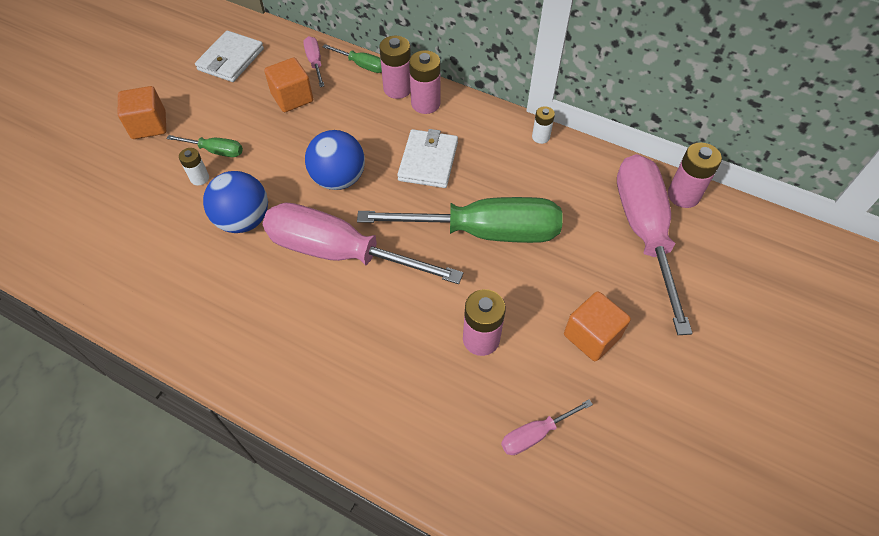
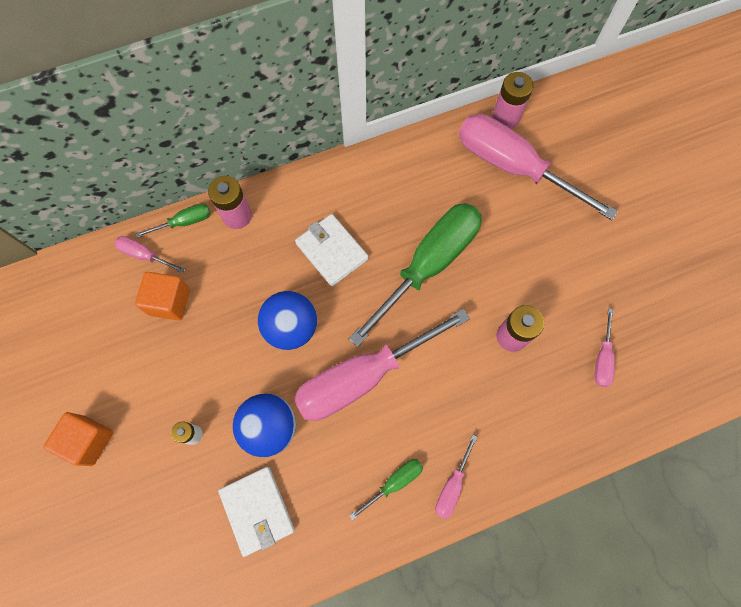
camera: 50 degrees left, 15 degrees up
(215, 151) = (173, 403): green screwdriver -> green screwdriver (394, 483)
(231, 59) = (71, 320): white wallet -> white wallet (257, 510)
(297, 385) = (452, 485): none -> pink screwdriver
(425, 104) = (272, 208): pink battery -> none
(540, 137) = (378, 158): white battery -> none
(591, 336) = (562, 267): orange cube -> none

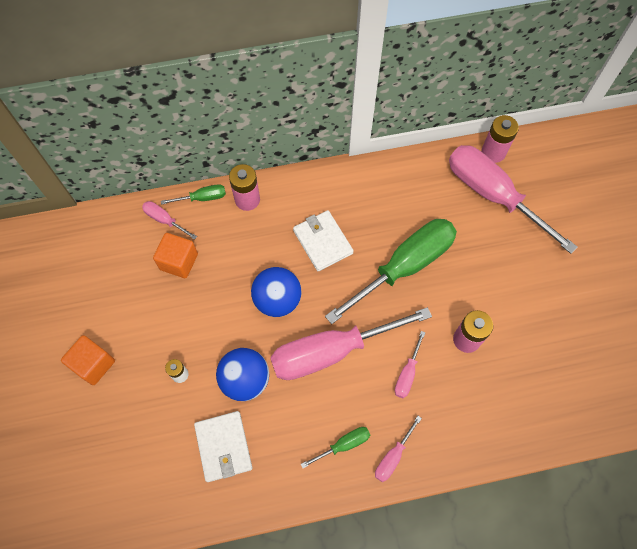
camera: 10 degrees right, 5 degrees down
(602, 358) = (544, 371): pink screwdriver -> pink screwdriver (407, 373)

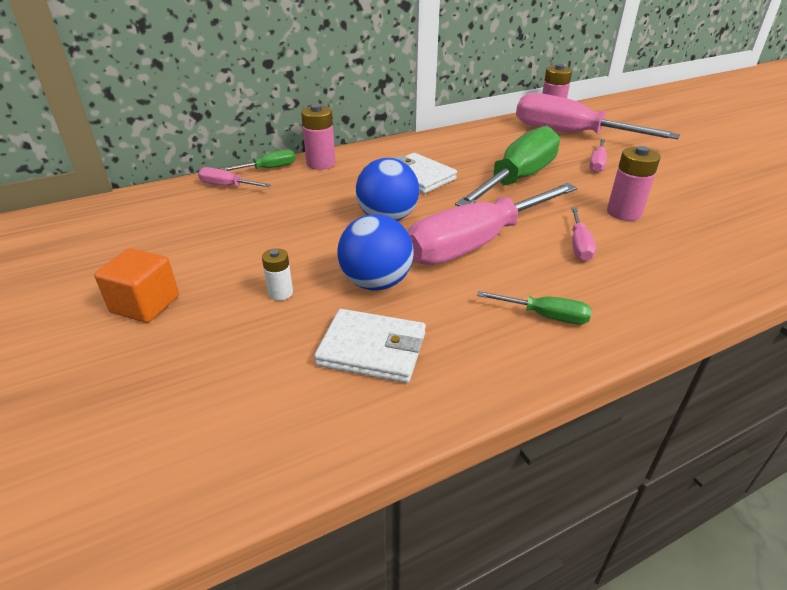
camera: 15 degrees left, 30 degrees down
(179, 262) = (252, 209): orange cube -> none
(223, 446) = (372, 349): white wallet -> white wallet turned 45 degrees counterclockwise
(343, 445) = (544, 316): green screwdriver -> green screwdriver turned 60 degrees clockwise
(393, 456) = (618, 314): pink screwdriver -> pink screwdriver (597, 163)

